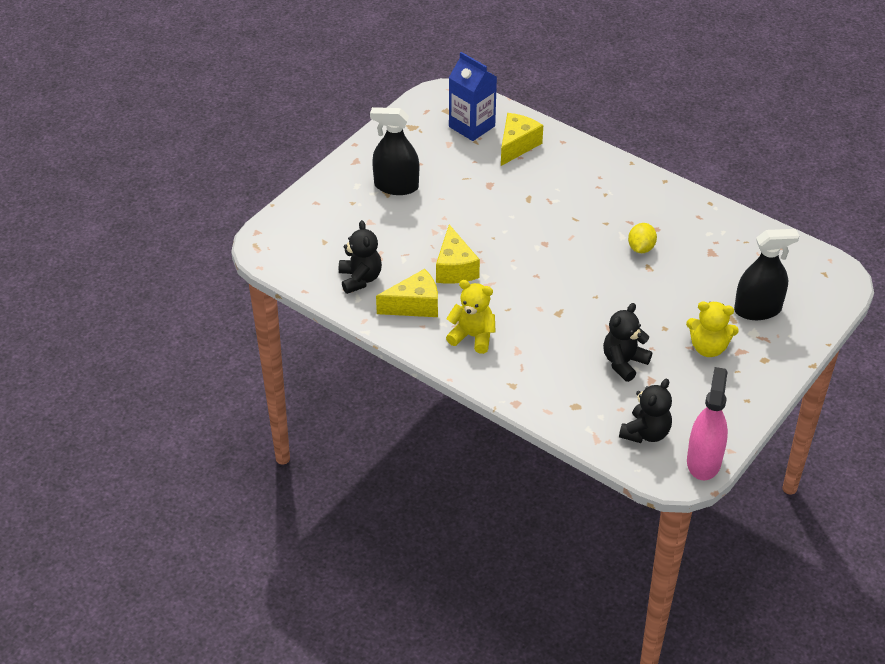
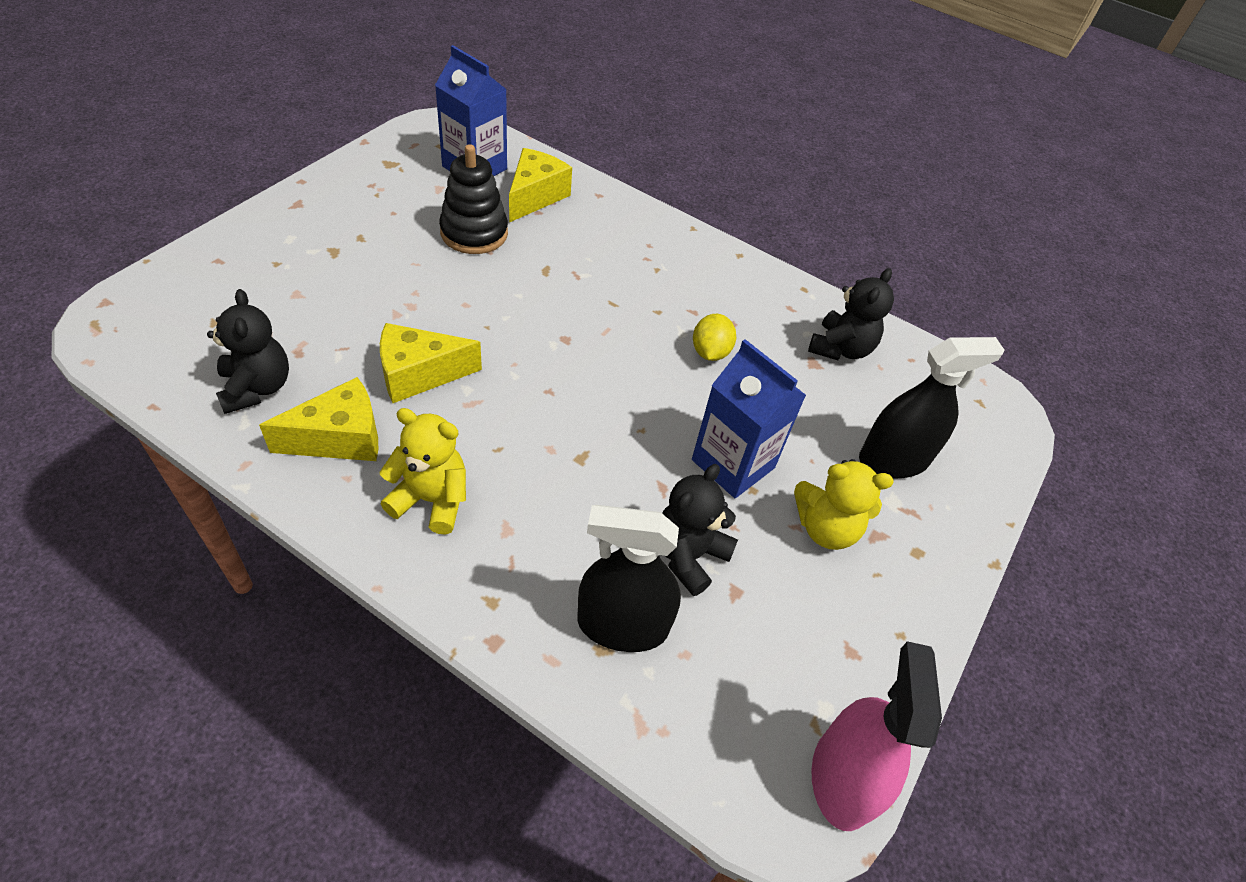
camera: 10 degrees left, 5 degrees up
(396, 186) = (350, 242): black spray bottle -> black spray bottle (622, 625)
(455, 268) = (419, 374): yellow cheese -> yellow cheese turned 90 degrees clockwise
(477, 175) = (474, 233): none -> black stacking toy
(645, 433) = (731, 710): black teddy bear -> black teddy bear (840, 348)
(653, 314) = (733, 464): none -> blue carton

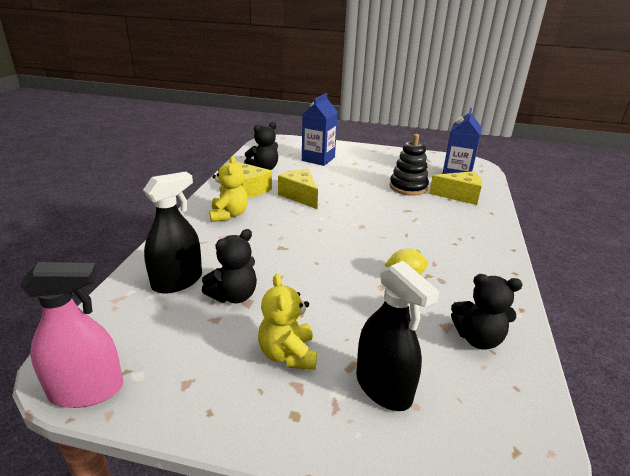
camera: 75 degrees right, 20 degrees down
(622, 625) = (177, 281): black spray bottle -> black spray bottle turned 60 degrees clockwise
(688, 555) = (234, 296): black teddy bear -> black teddy bear turned 120 degrees clockwise
(733, 464) = (316, 301): blue carton -> blue carton (318, 159)

